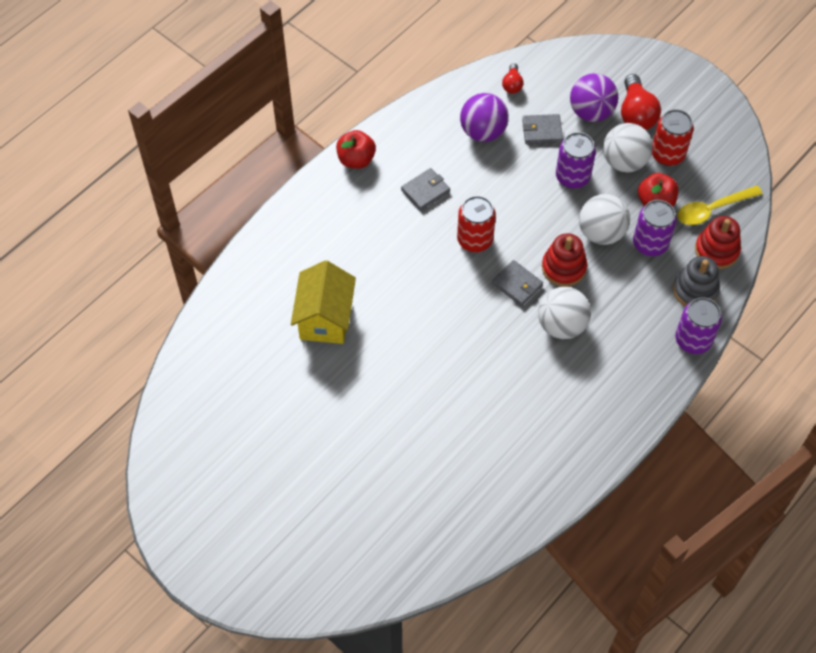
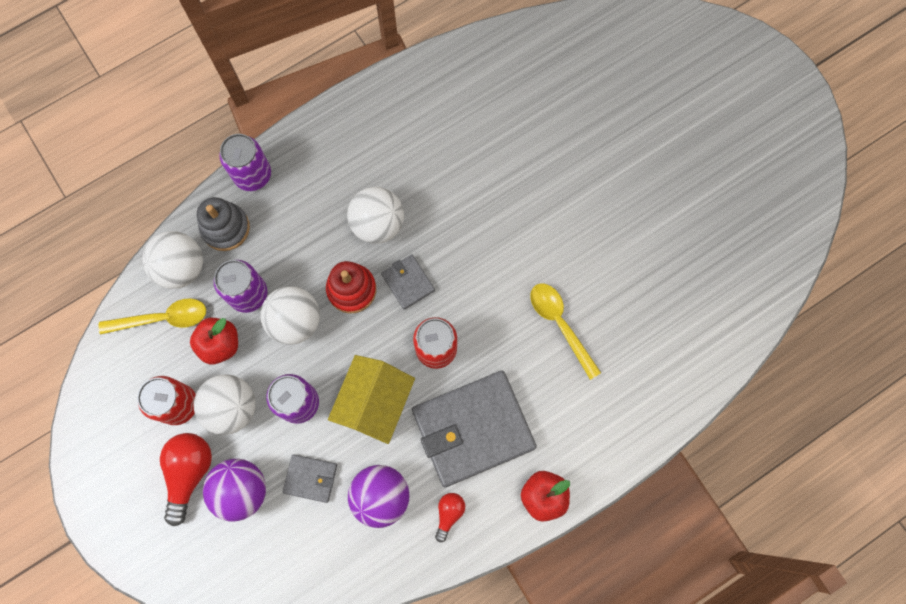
camera: 165 degrees left, 15 degrees up
(325, 318) = (621, 295): yellow house -> yellow house (375, 404)
(374, 283) = (560, 324): none -> yellow spoon
(425, 191) = (473, 429): grey wallet -> grey wallet, size x2.19
(512, 84) = (322, 560): red light bulb -> red light bulb (449, 513)
(716, 250) = (182, 268): red stacking toy -> white ball

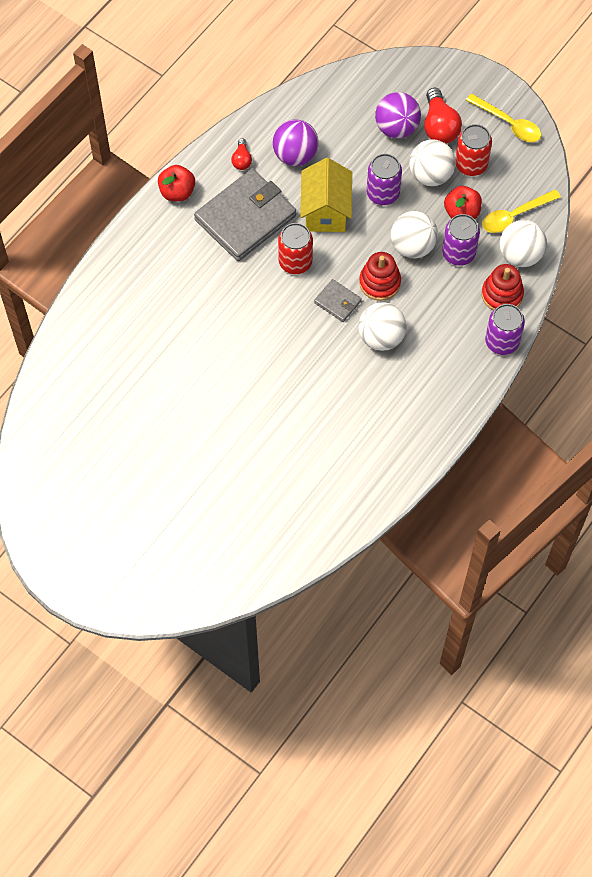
camera: 160 degrees right, 10 degrees down
(225, 228) = (502, 294): grey stacking toy -> red stacking toy
(310, 478) = (351, 150): grey wallet -> none
(560, 324) = (205, 310): yellow spoon -> yellow spoon (508, 123)

